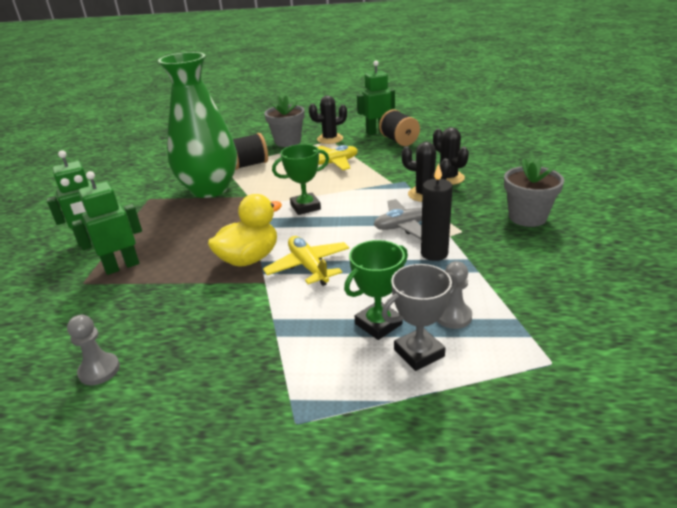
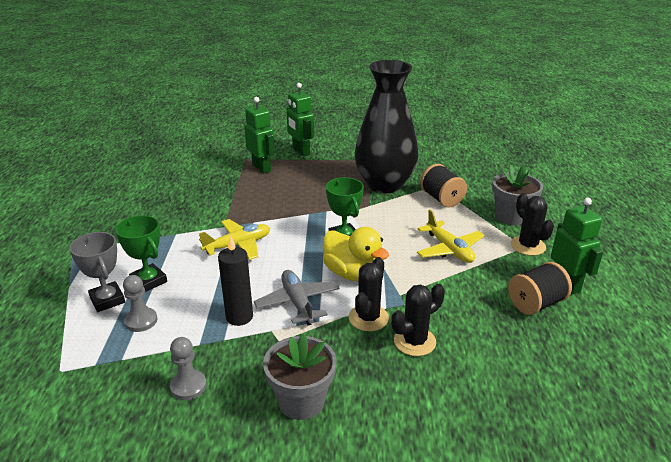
camera: 85 degrees right, 0 degrees up
(99, 370) = (153, 181): grey pawn -> grey pawn (188, 386)
(210, 189) = (384, 184): green vase -> black vase
(249, 259) = (258, 217): yellow duck -> yellow duck (352, 273)

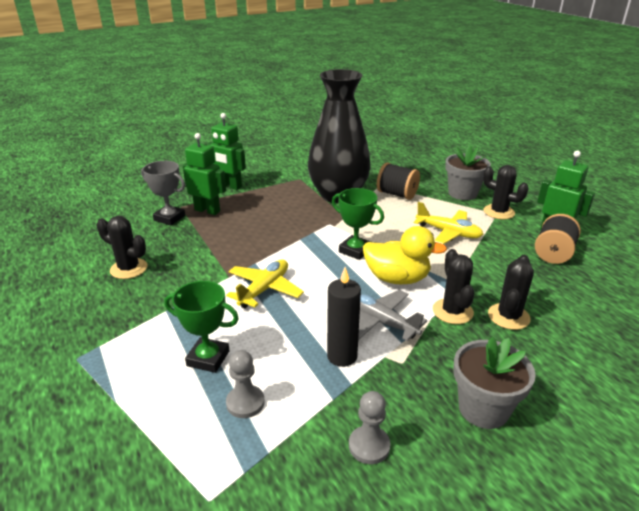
camera: 30 degrees left, 0 degrees up
(107, 300) = (181, 397): grey trophy -> grey trophy (169, 218)
(162, 198) = (129, 269): none -> black cactus

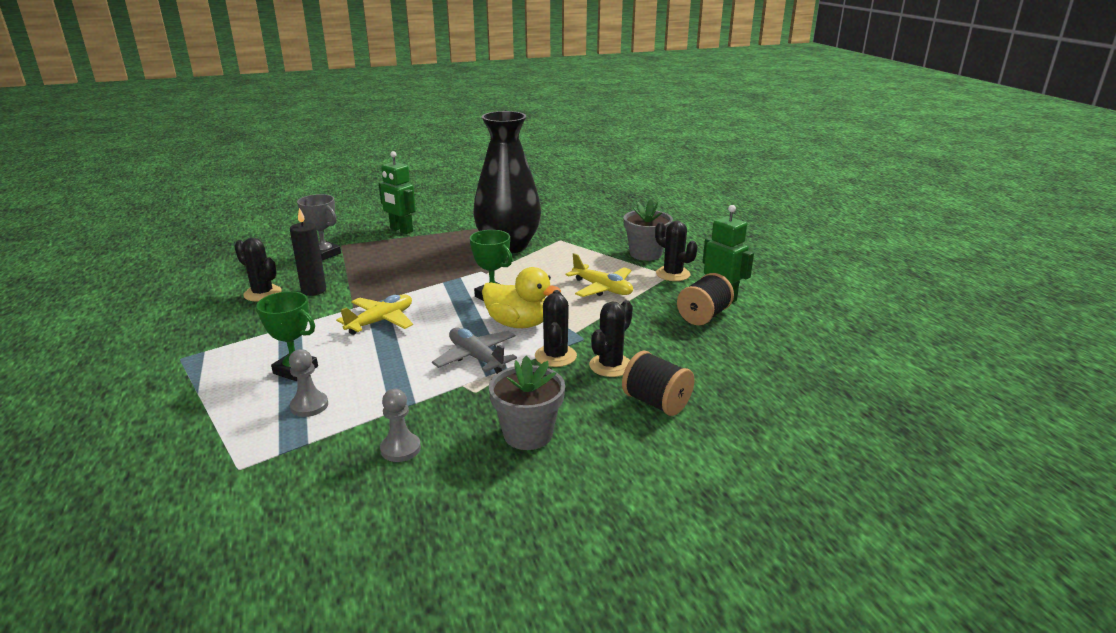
camera: 10 degrees right, 5 degrees down
(207, 210) = (365, 250): green robot -> none
(342, 356) = (420, 381): black candle -> black candle (314, 290)
(397, 194) = (572, 249): black spool -> black spool (656, 402)

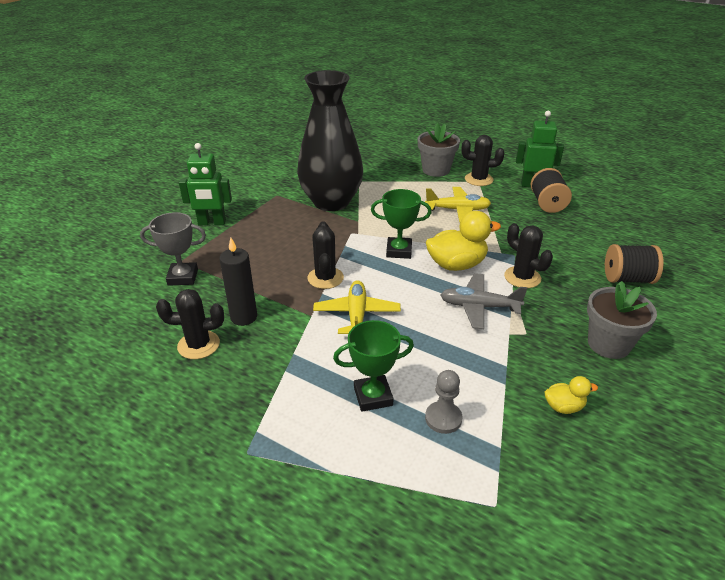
camera: 40 degrees left, 10 degrees up
(400, 449) = (563, 407): grey pawn -> yellow duck
(610, 365) = (563, 267): black cactus -> black cactus (325, 278)

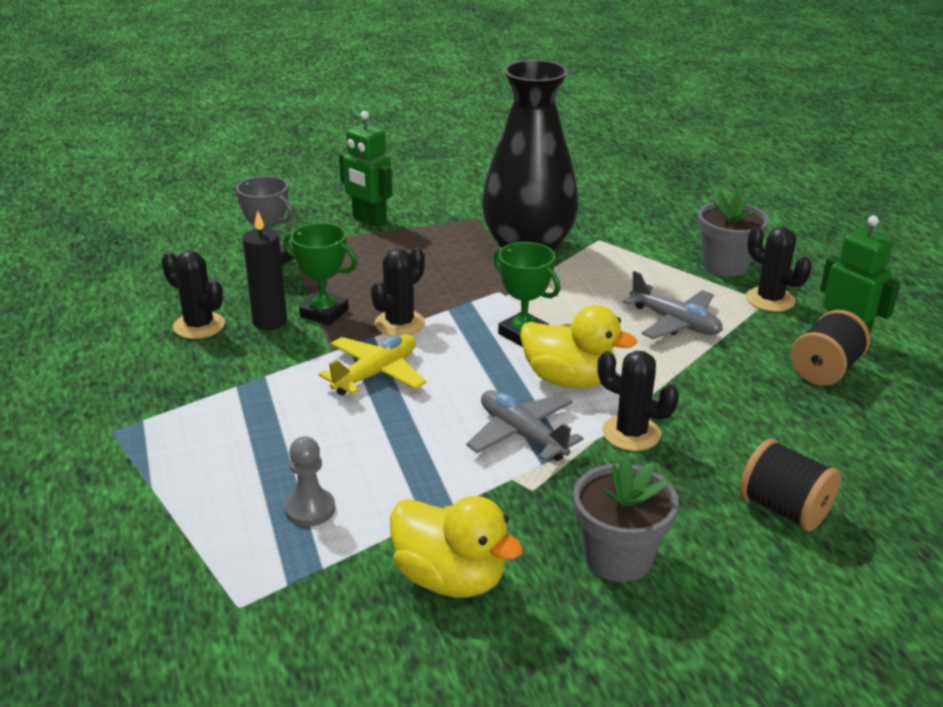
camera: 40 degrees right, 5 degrees down
(373, 396) = (277, 452): green trophy -> green trophy (324, 313)
(458, 210) = (675, 323): yellow plane -> grey plane
(522, 277) = (631, 433): black cactus -> black cactus turned 60 degrees counterclockwise
(563, 407) = (450, 578): yellow duck -> yellow duck, size x1.95

